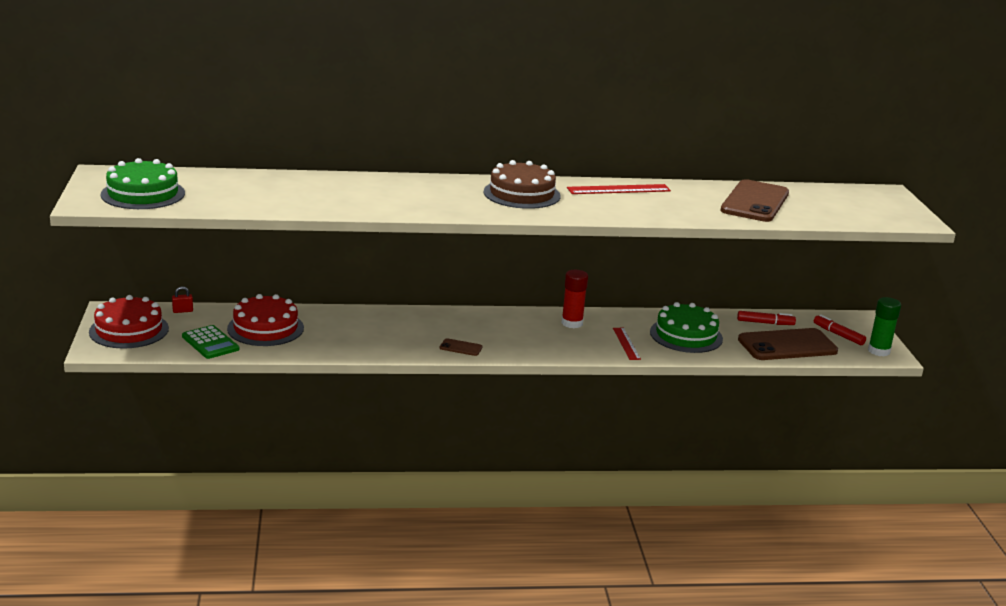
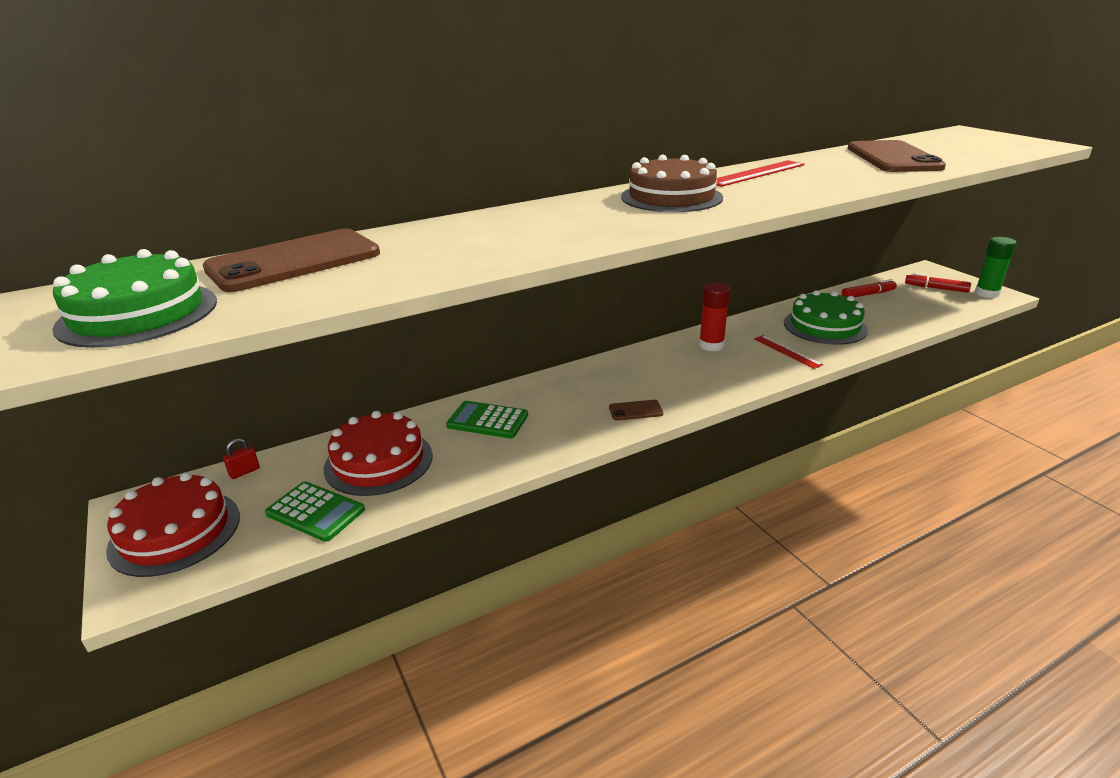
camera: 20 degrees left, 5 degrees up
(354, 325) = (487, 420): none -> green calculator
(787, 345) = (916, 310): brown phone -> brown phone (294, 261)

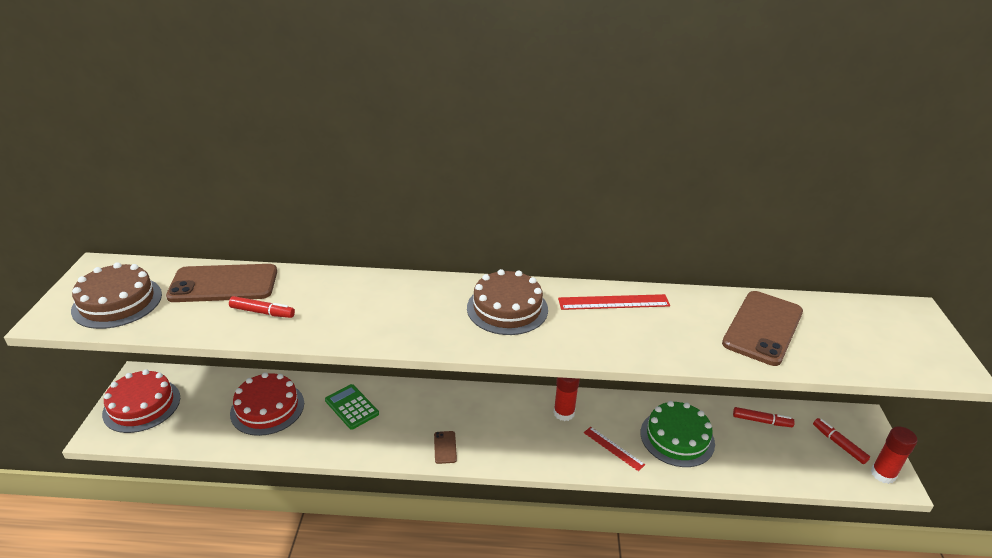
camera: 30 degrees right, 5 degrees up
(138, 314) = (117, 302): green cake -> brown cake
(244, 472) = (202, 379): red padlock -> none
(315, 512) = (208, 428): green calculator -> none
(394, 265) = (262, 312): none -> red marker
(635, 411) = (445, 447): brown phone -> brown phone turned 60 degrees clockwise
(787, 351) = (613, 448): red ruler -> red ruler turned 45 degrees counterclockwise
(987, 293) = (883, 474): green glue stick -> red glue stick

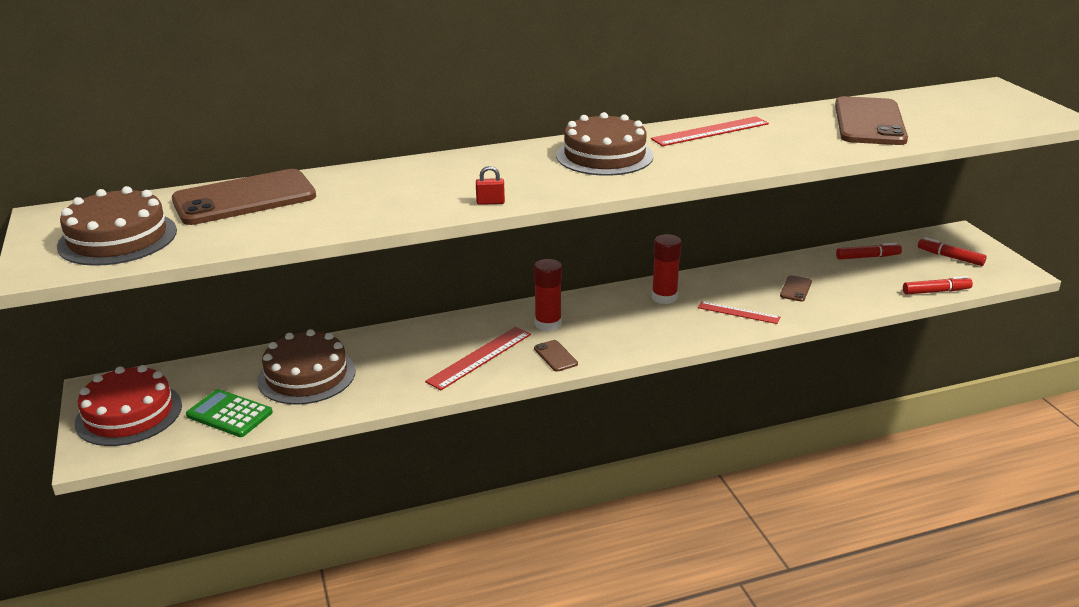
camera: 20 degrees left, 5 degrees down
(262, 312) = (323, 210): red marker -> red marker (936, 291)
(267, 408) = (306, 375): red cake -> brown cake
(351, 407) = (414, 349): green calculator -> green calculator (229, 414)
(382, 338) = (490, 202): none -> red padlock
(390, 430) = (479, 357): none -> red ruler
(677, 438) = (796, 289): green cake -> brown phone
(883, 474) = (1004, 269): red glue stick -> red glue stick (548, 324)

